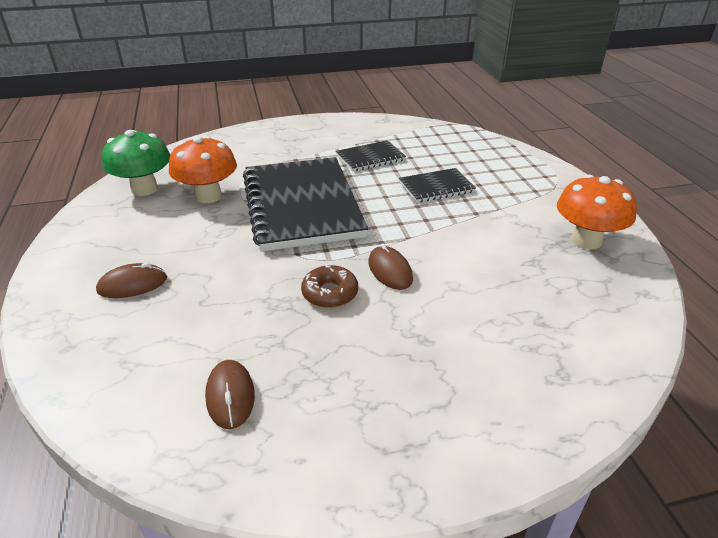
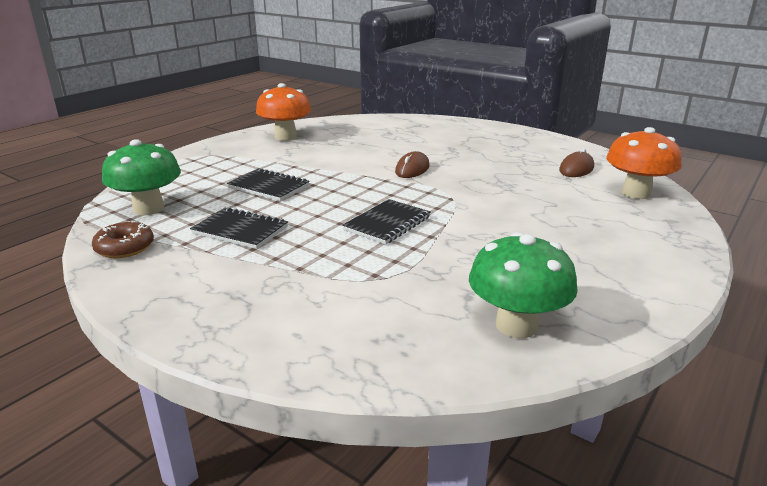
camera: 130 degrees left, 10 degrees down
(132, 284) = (600, 234): brown mouse -> none
(208, 196) = (454, 275): orange mushroom -> orange mushroom (636, 193)
(302, 205) = (387, 223): black notebook -> black notebook, size x0.46
(330, 293) = (466, 176): brown donut -> brown donut (125, 248)
(447, 141) = (148, 209): none -> green mushroom

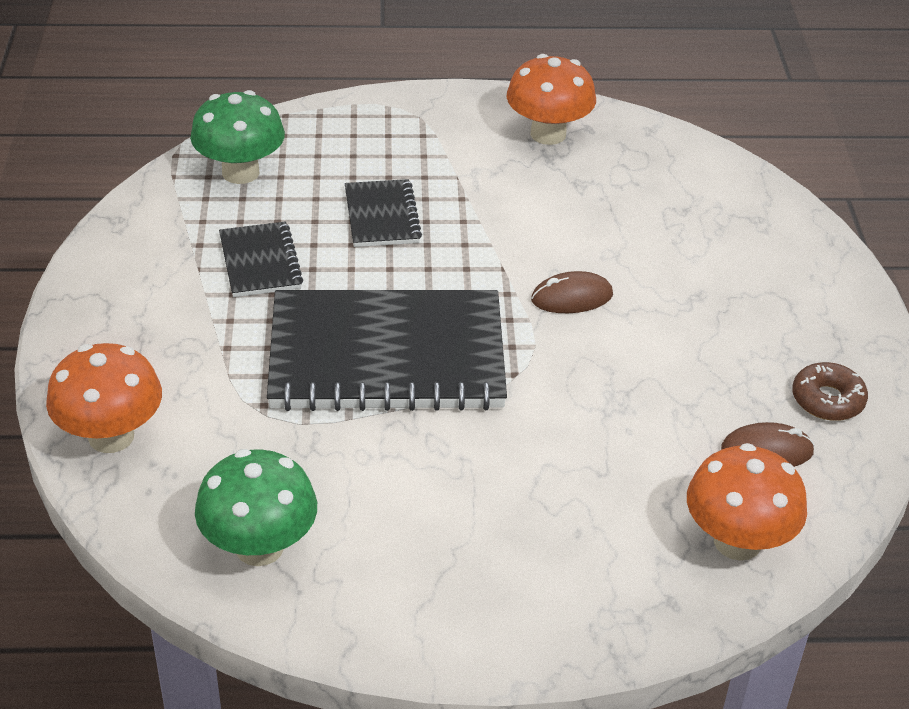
camera: 50 degrees right, 15 degrees up
(125, 248) = (154, 215): brown donut -> brown donut (827, 400)
(321, 348) = (111, 436): none -> orange mushroom
(387, 223) = (387, 356): black notebook -> black notebook, size x2.16

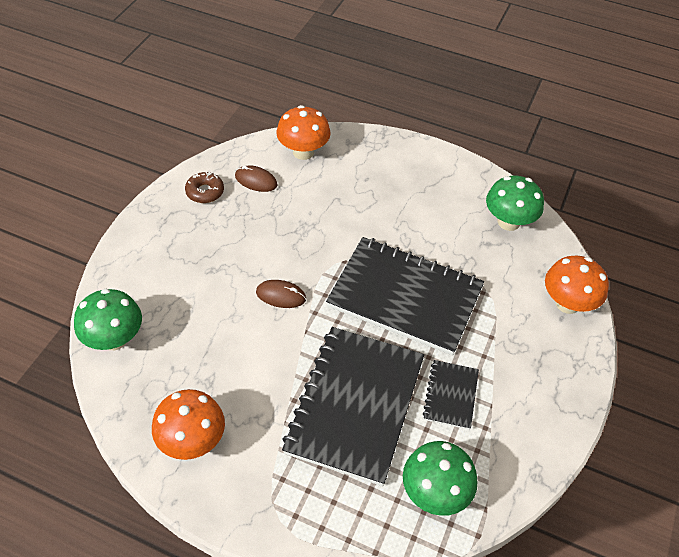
camera: 155 degrees left, 10 degrees up
(381, 216) = (355, 405): black notebook -> black notebook, size x2.16
(734, 186) = (114, 339): none -> green mushroom

